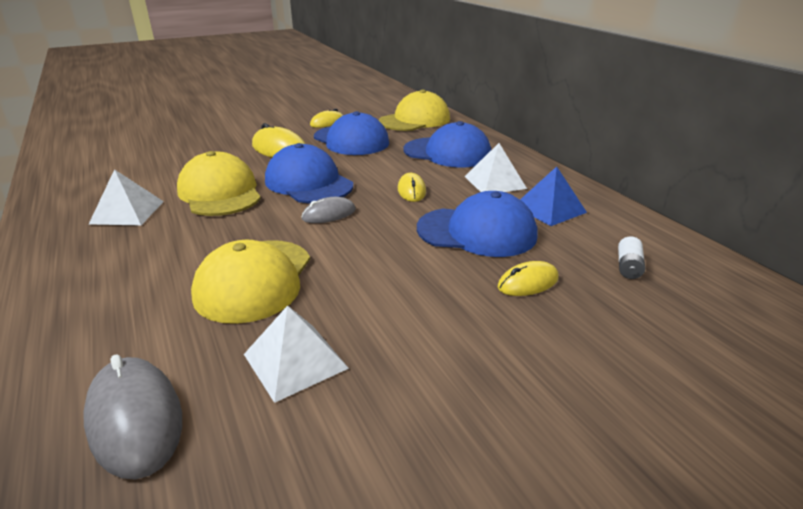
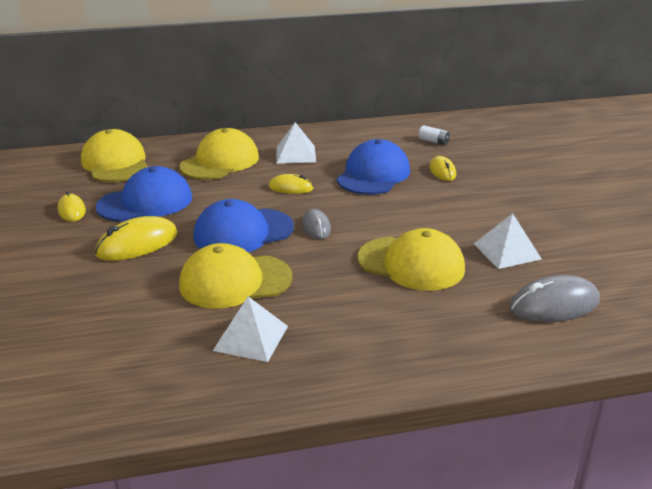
camera: 75 degrees left, 0 degrees up
(447, 153) = (220, 161): blue cap -> yellow cap
(549, 209) = (351, 145): blue pyramid -> none

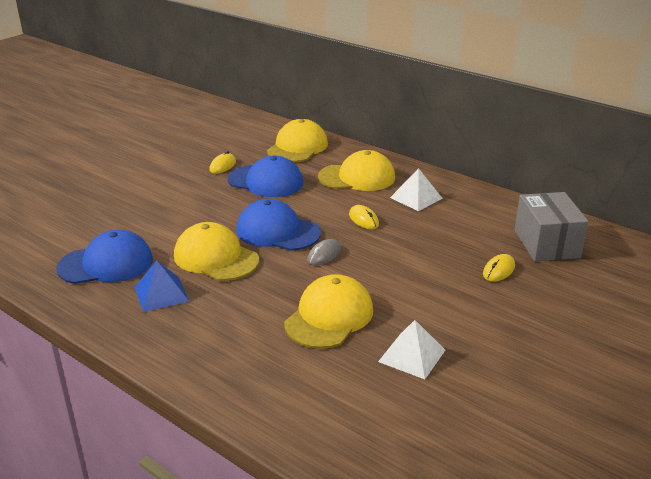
camera: 50 degrees right, 0 degrees up
(137, 244) = (214, 205): yellow mouse -> none
(251, 338) = (161, 294): white pyramid -> blue pyramid
(373, 174) = (439, 242): blue cap -> blue cap (106, 264)
(411, 263) = (329, 317): yellow cap -> yellow cap turned 135 degrees counterclockwise
(433, 141) = (546, 244): white battery -> grey box
(554, 305) = (359, 412): grey mouse -> none

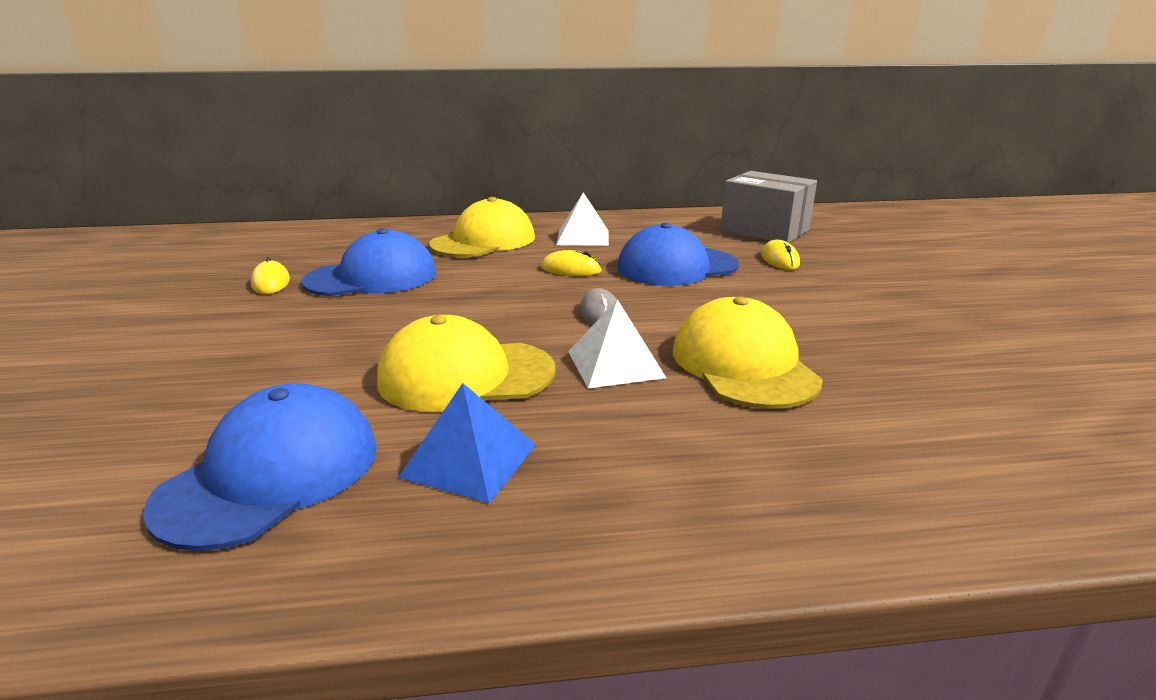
camera: 45 degrees left, 5 degrees down
(277, 231) = (494, 315): blue cap -> blue cap (676, 267)
(297, 147) = (351, 238): yellow cap -> none
(412, 355) = (894, 354): white pyramid -> white pyramid (615, 364)

